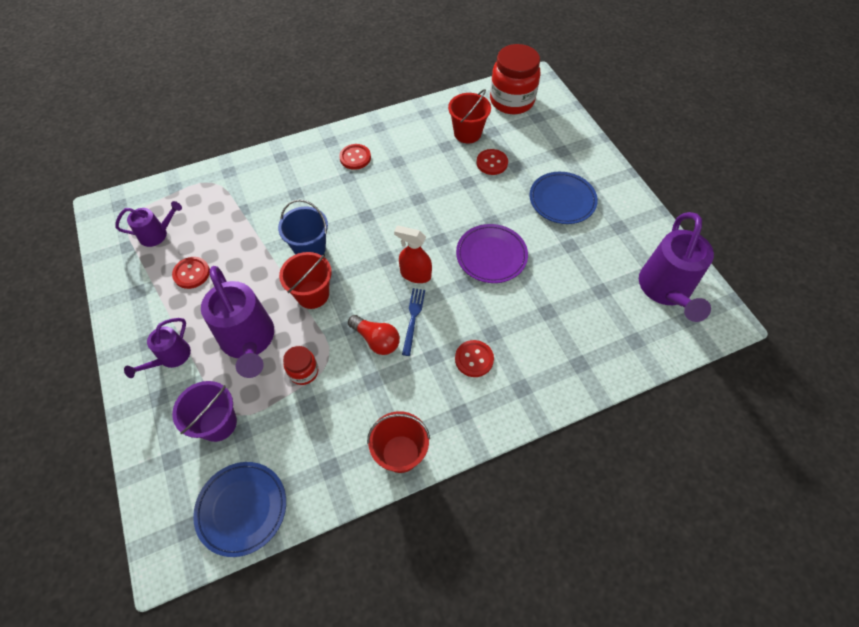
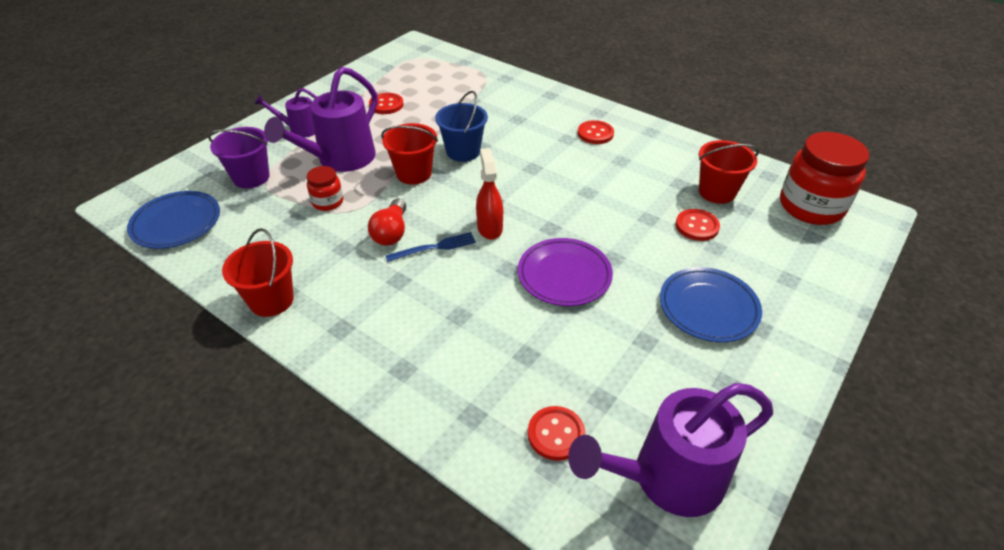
camera: 60 degrees right, 15 degrees down
(157, 234) = (411, 75): purple watering can -> none
(474, 359) = (415, 313): red button -> red button (556, 434)

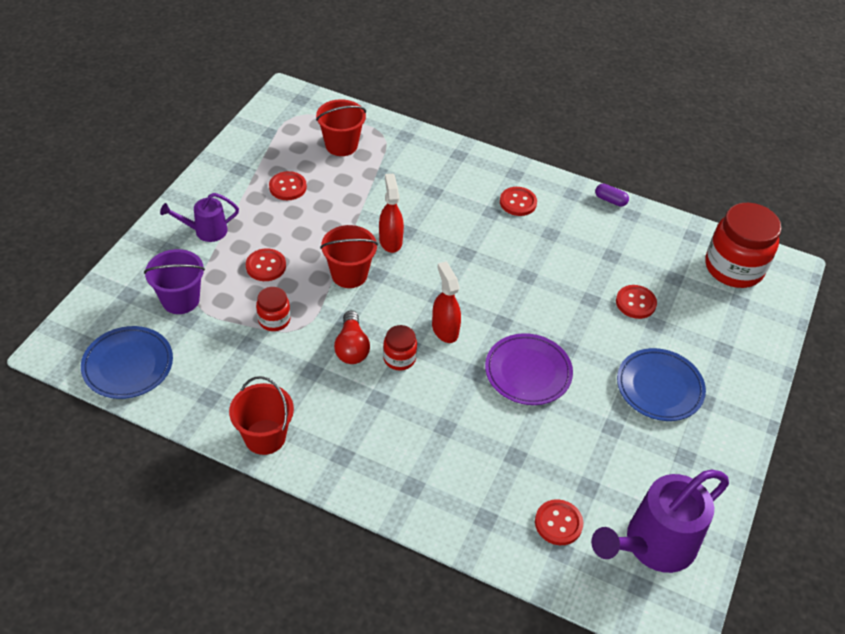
camera: 15 degrees left, 5 degrees up
(340, 160) = (266, 266): purple watering can -> red button
(435, 247) = (399, 358): blue fork -> red jar
(463, 151) = (390, 241): blue bucket -> red spray bottle
(688, 140) = (610, 200): none -> purple capsule
(717, 192) = (647, 261): red bucket -> red bucket (341, 145)

